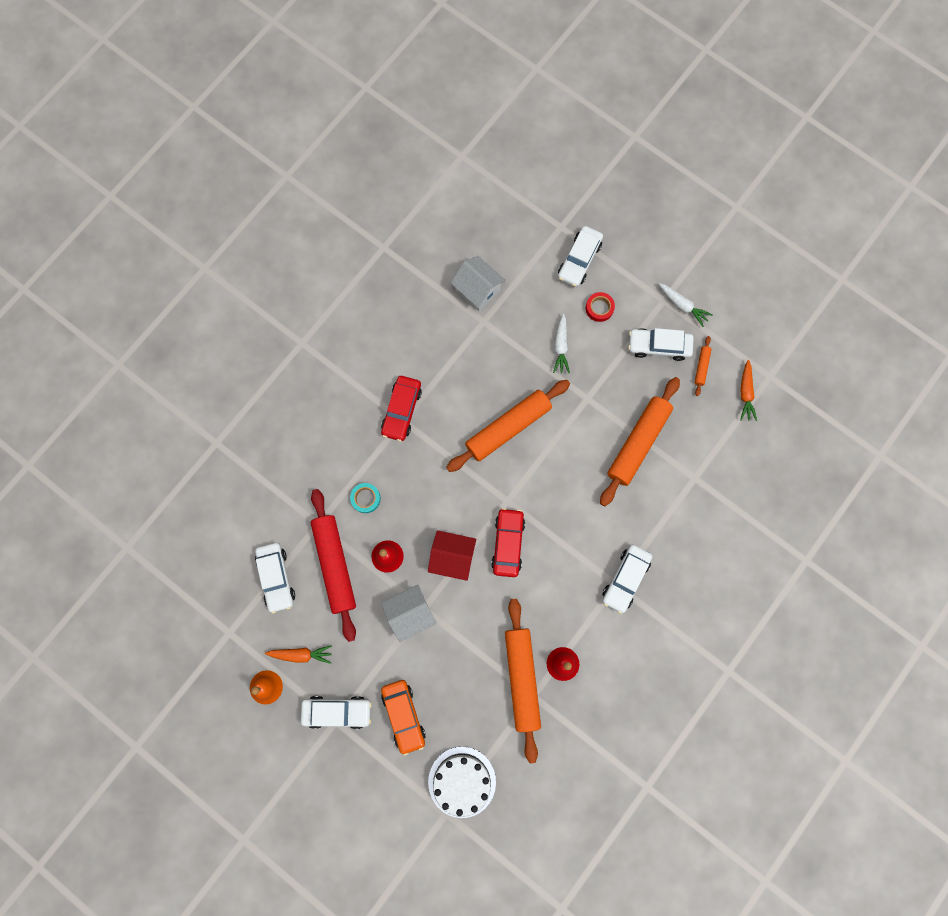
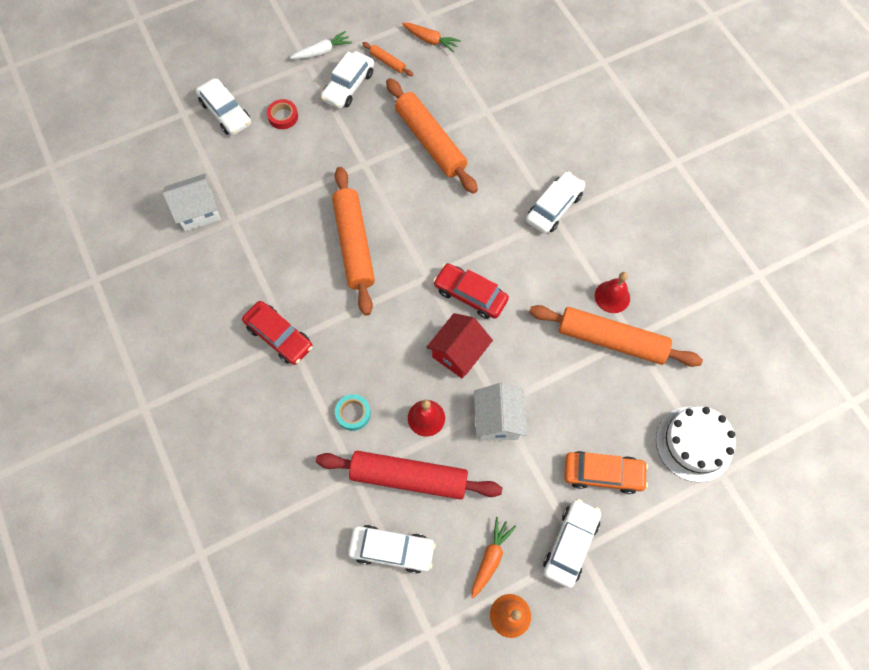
camera: 65 degrees left, 10 degrees down
(560, 347) = (300, 164): white carrot -> none
(625, 579) = (554, 207): white car -> white car turned 105 degrees counterclockwise

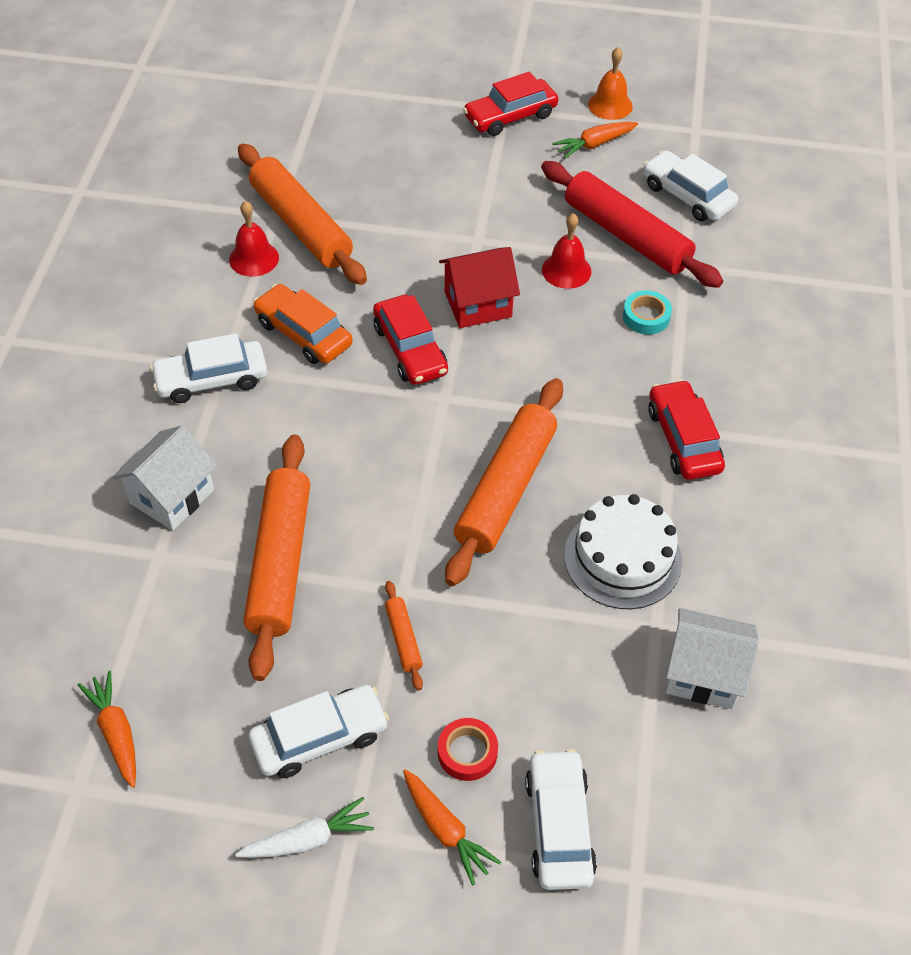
camera: 145 degrees left, 15 degrees down
(271, 85) = (445, 830): none -> orange carrot
(322, 52) = (308, 839): white carrot -> white carrot turned 150 degrees clockwise
(387, 62) = (220, 739): orange rolling pin -> orange rolling pin (403, 639)
(498, 420) = (491, 229): white house -> white house (171, 496)
(570, 544) = (510, 116): white car -> red car
(603, 474) = (428, 141): orange car -> orange car (303, 333)
(694, 443) = (318, 116): white cake -> white cake (622, 558)

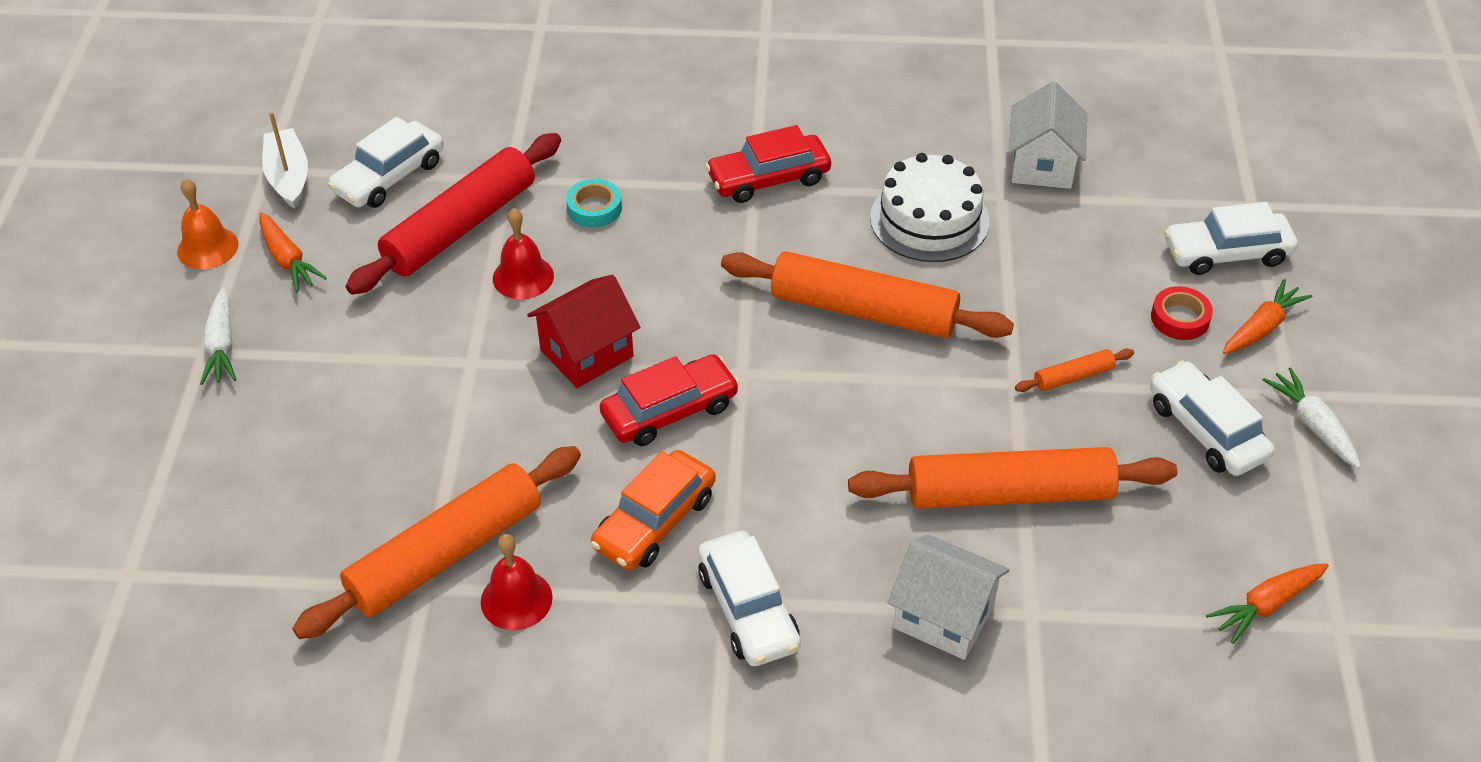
camera: 95 degrees left, 5 degrees down
(478, 304) = (587, 353): red house -> red house turned 75 degrees clockwise
(510, 116) = (222, 345): red car -> white carrot
(687, 142) = (288, 177): none -> white boat

